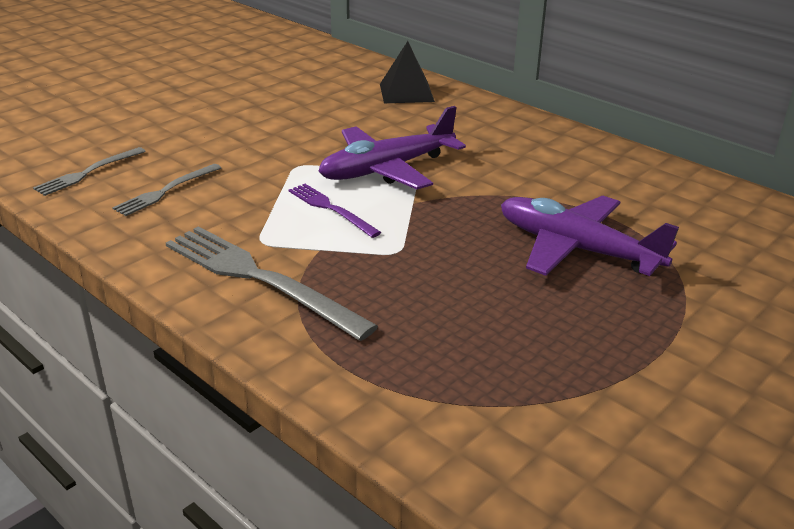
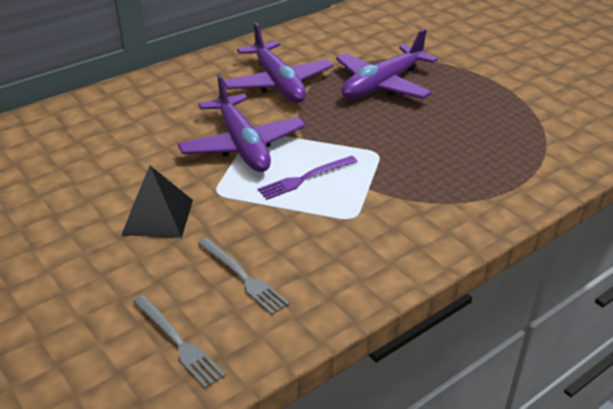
camera: 80 degrees left, 5 degrees up
(260, 279) = (410, 219): grey fork -> none
(406, 92) = (83, 120): black pyramid -> black pyramid (158, 217)
(533, 177) = (278, 83): none -> purple plane

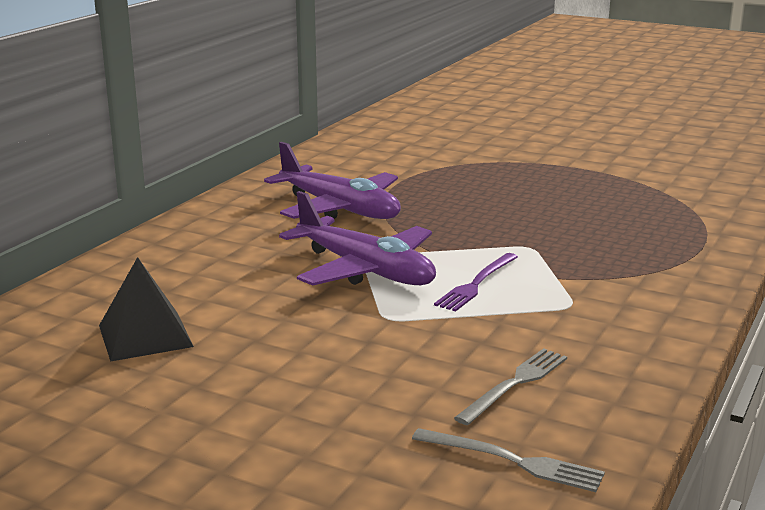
camera: 25 degrees left, 15 degrees down
(158, 217) = (341, 356): black pyramid -> black pyramid (145, 336)
(243, 277) = (515, 384): grey fork -> grey fork turned 75 degrees counterclockwise
(382, 84) = (462, 189): purple plane -> none

